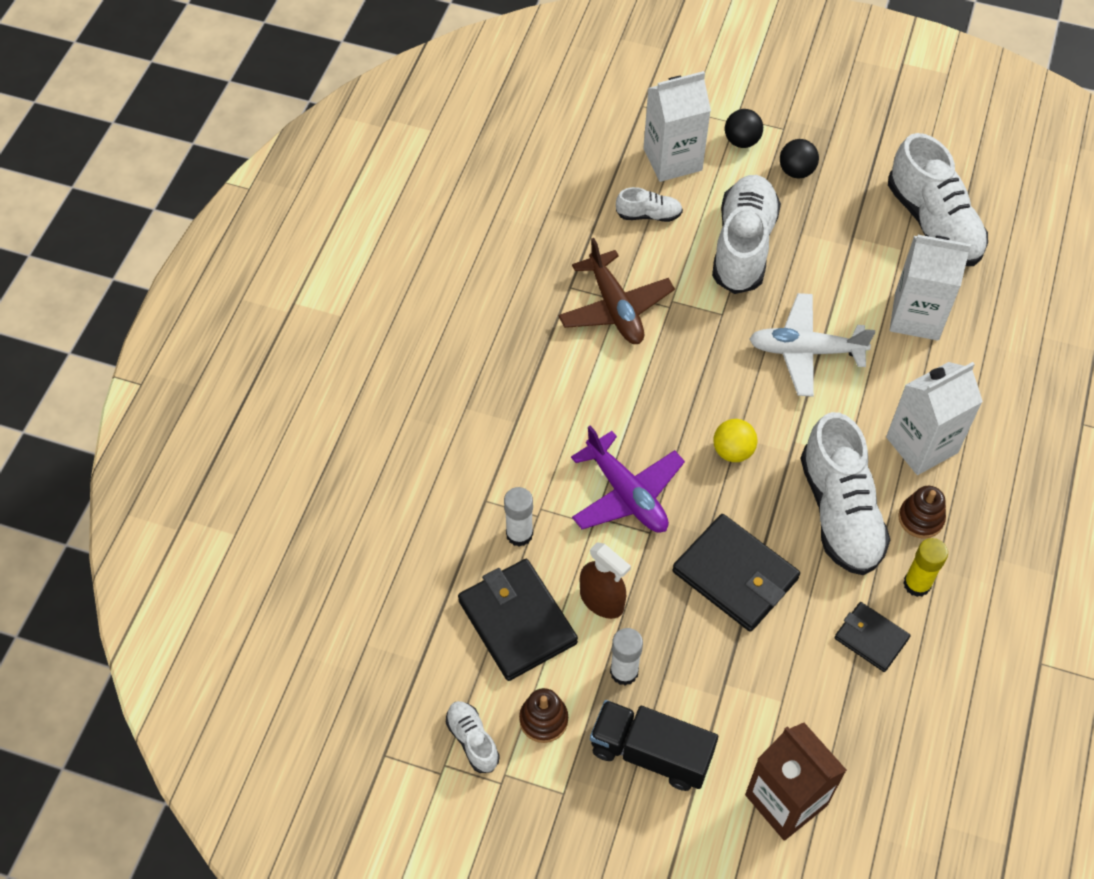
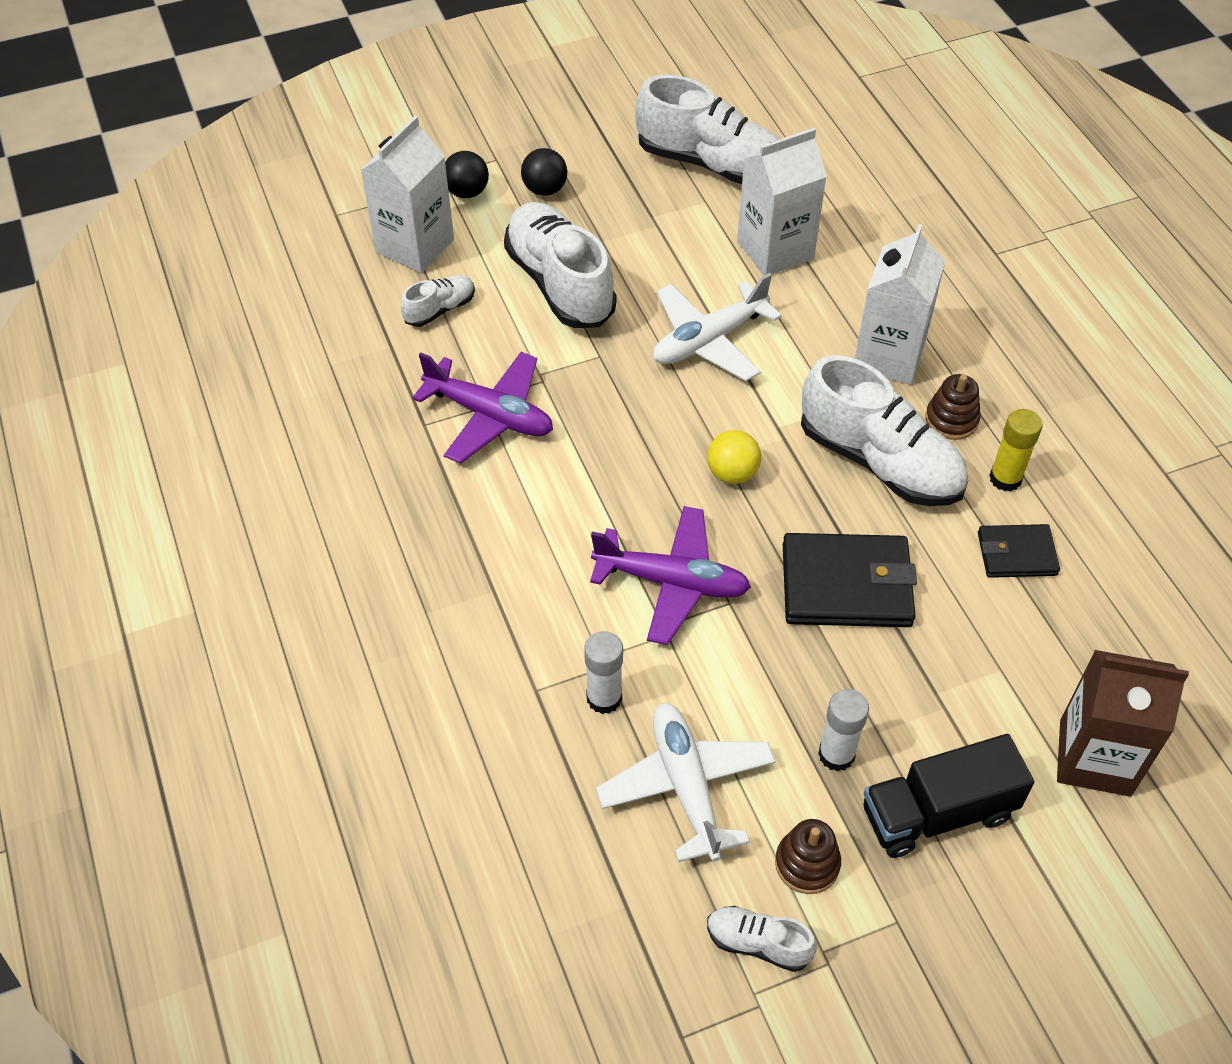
camera: 40 degrees left, 5 degrees down
(517, 622) = (686, 786): black wallet -> white plane
(601, 600) = (748, 702): brown spray bottle -> none
(615, 308) = (490, 415): brown plane -> purple plane

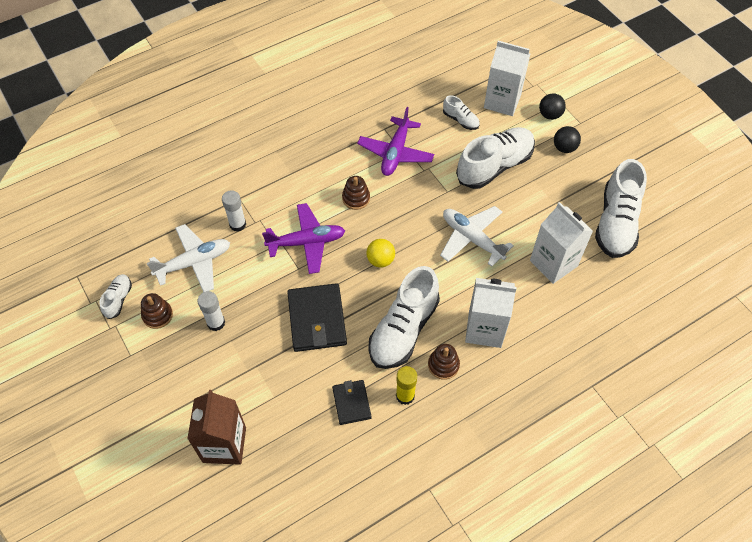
camera: 80 degrees right, 5 degrees up
(584, 491) = (356, 198): none -> brown stacking toy
(672, 582) = (306, 242): purple plane -> purple plane turned 105 degrees counterclockwise
(937, 813) = (187, 369): black truck -> none

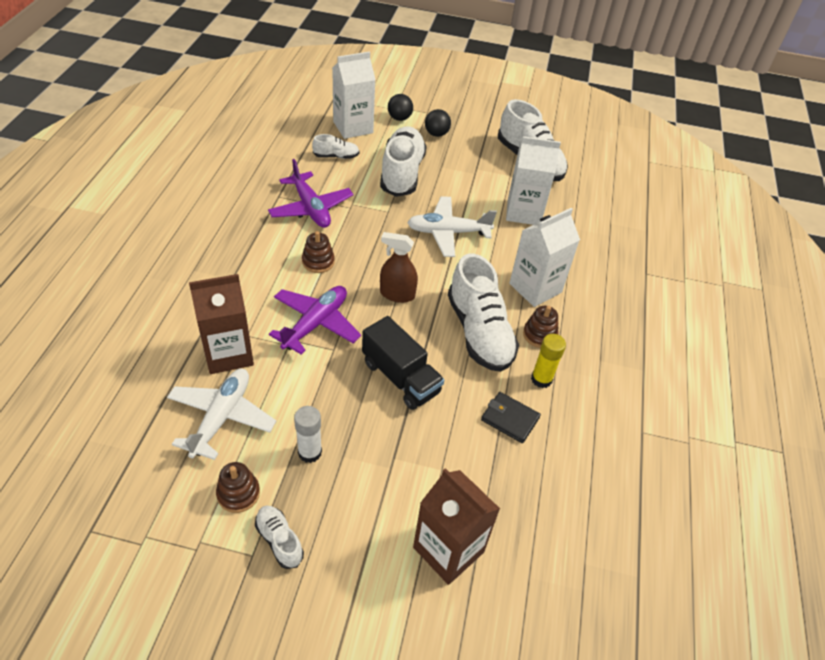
camera: 50 degrees left, 10 degrees down
(118, 299) = (173, 514): white shoe -> white shoe (279, 540)
(237, 224) = (228, 353): white glue stick -> brown carton
(317, 319) = (400, 377): black wallet -> black truck
(380, 260) = (397, 294): yellow ball -> brown spray bottle

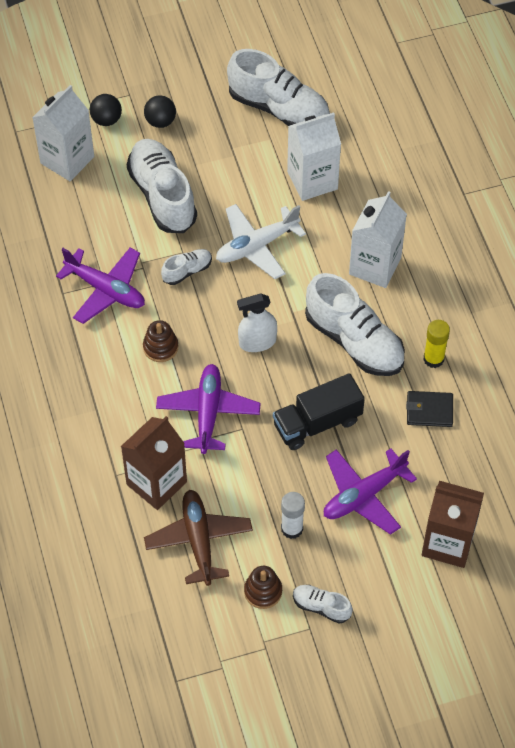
camera: 25 degrees left, 10 degrees up
(221, 417) = (199, 540): white plane -> brown plane
(336, 156) = (80, 210): white shoe -> white shoe (187, 271)
(397, 294) = (257, 342): brown spray bottle -> white spray bottle
(397, 459) = (364, 495): none -> purple plane
(400, 377) = (317, 423): black truck -> black truck turned 135 degrees clockwise
(539, 335) = (407, 315): brown stacking toy -> none

